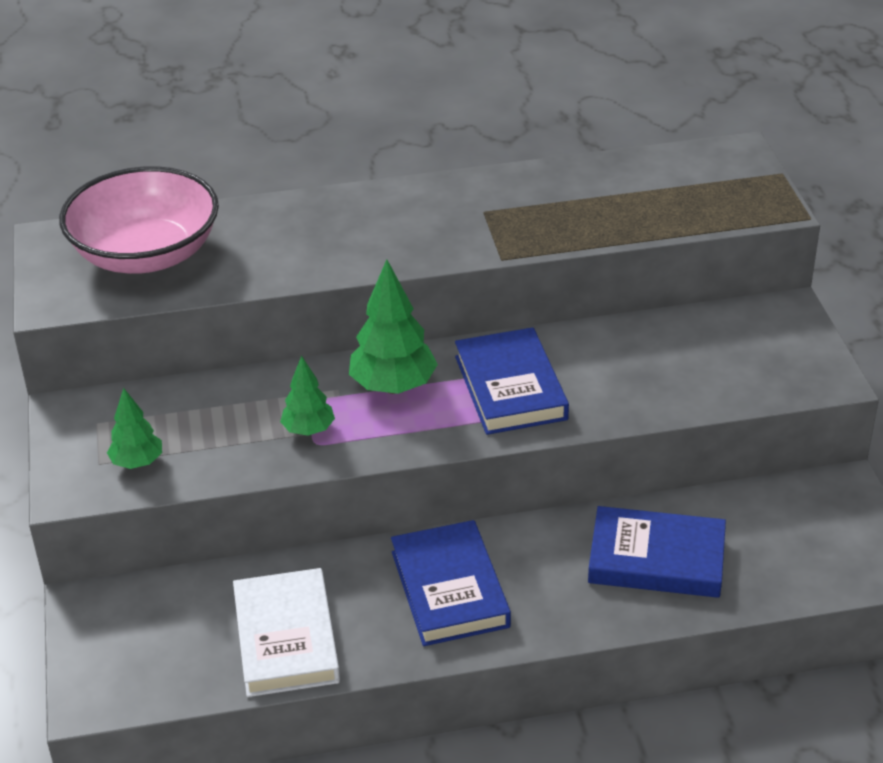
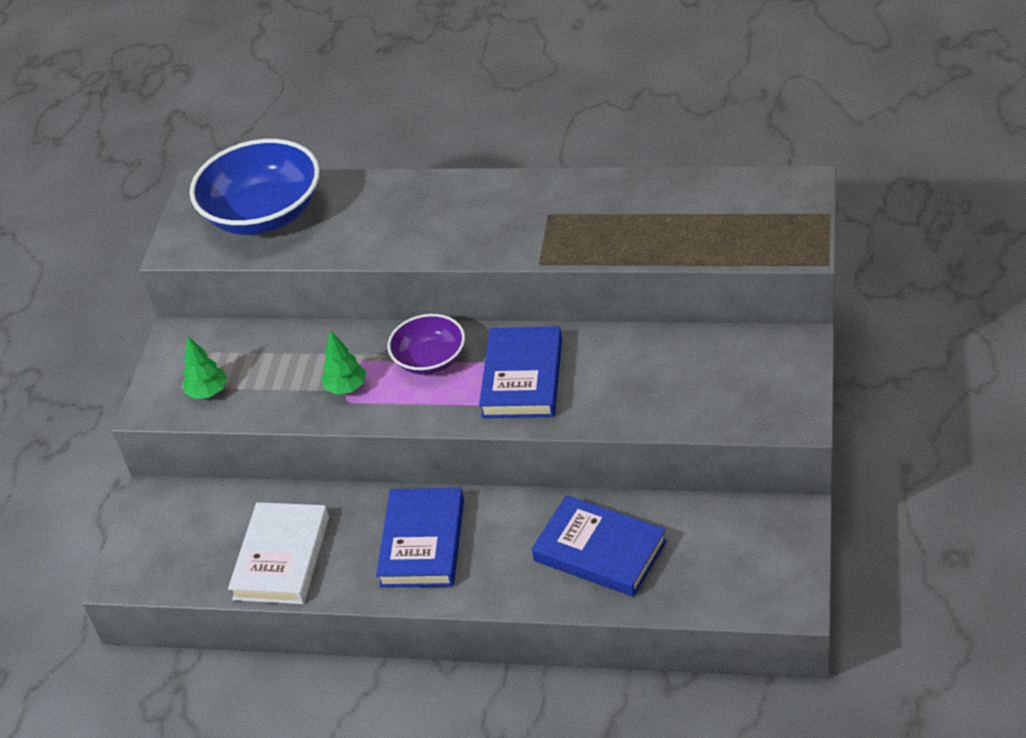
camera: 25 degrees right, 5 degrees up
(146, 254) = (264, 214): pink bowl -> blue bowl
(393, 386) = (430, 360): green tree -> purple bowl

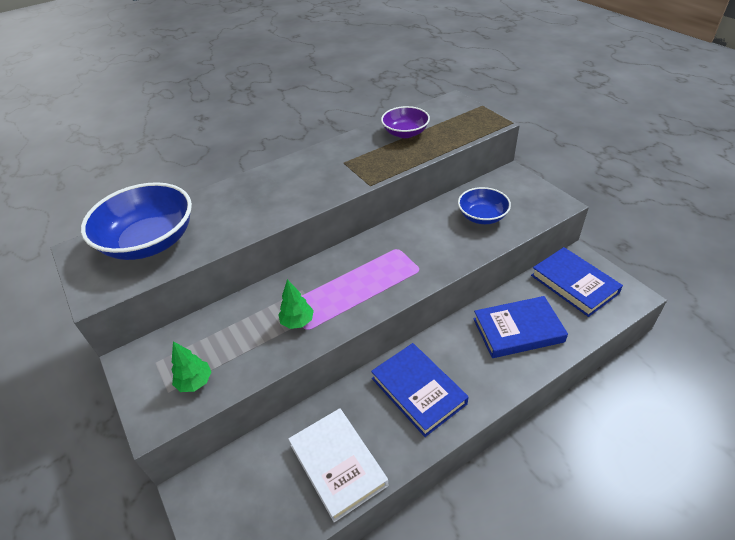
camera: 45 degrees left, 0 degrees up
(430, 360) = (334, 277): purple bowl -> purple bowl (405, 133)
(523, 378) = (401, 258): blue book -> blue book (574, 284)
(678, 381) = (482, 216): none -> blue bowl

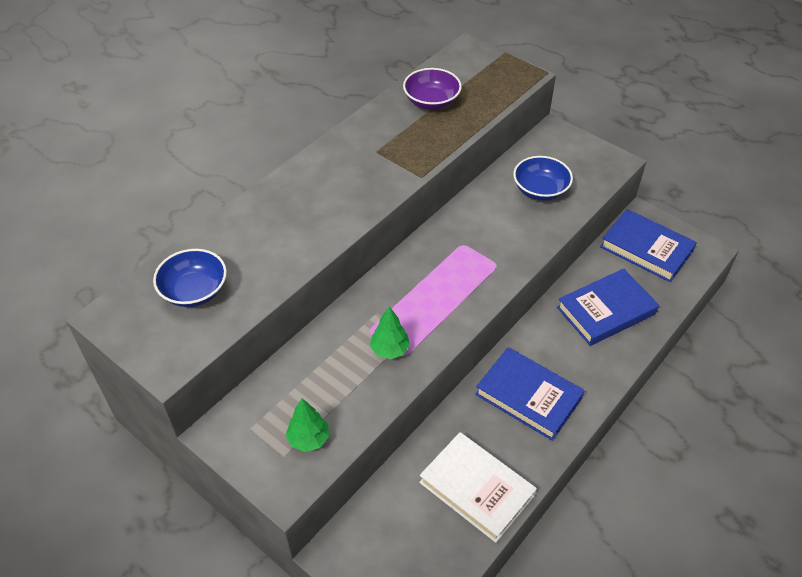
camera: 20 degrees left, 5 degrees up
(150, 241) = (194, 291): blue bowl -> blue bowl, size x0.57

